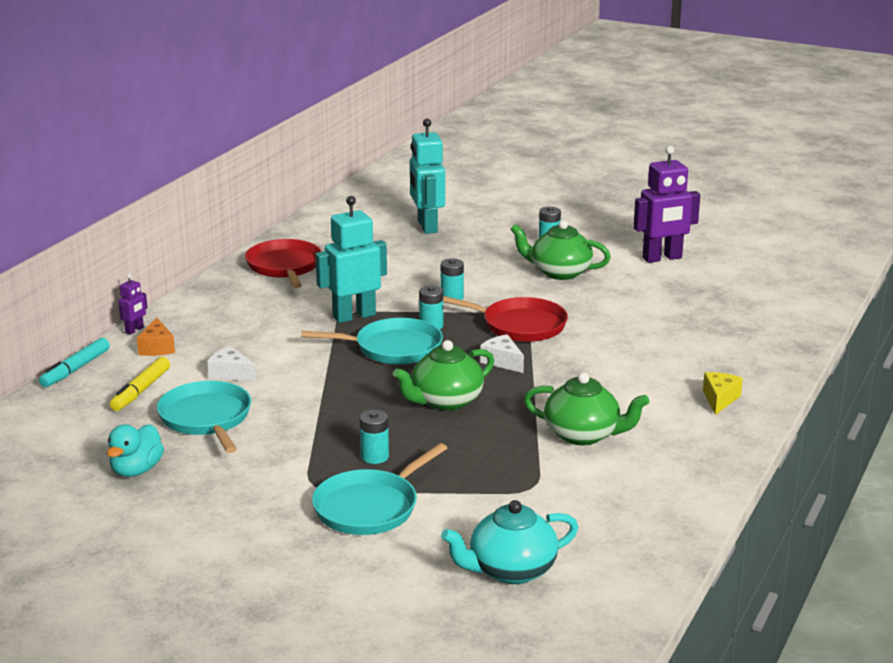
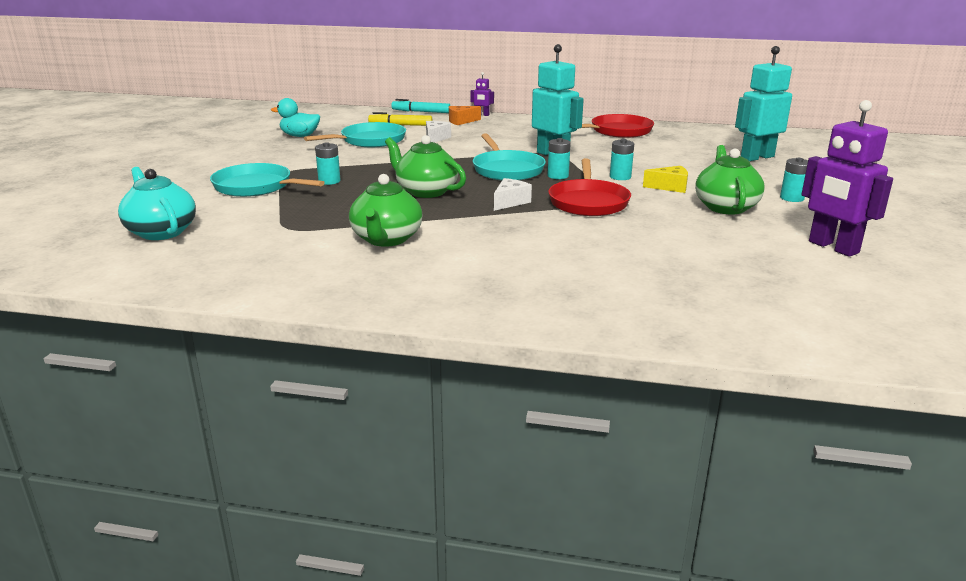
camera: 75 degrees right, 0 degrees up
(719, 399) = (491, 293): yellow cheese -> yellow cheese (670, 187)

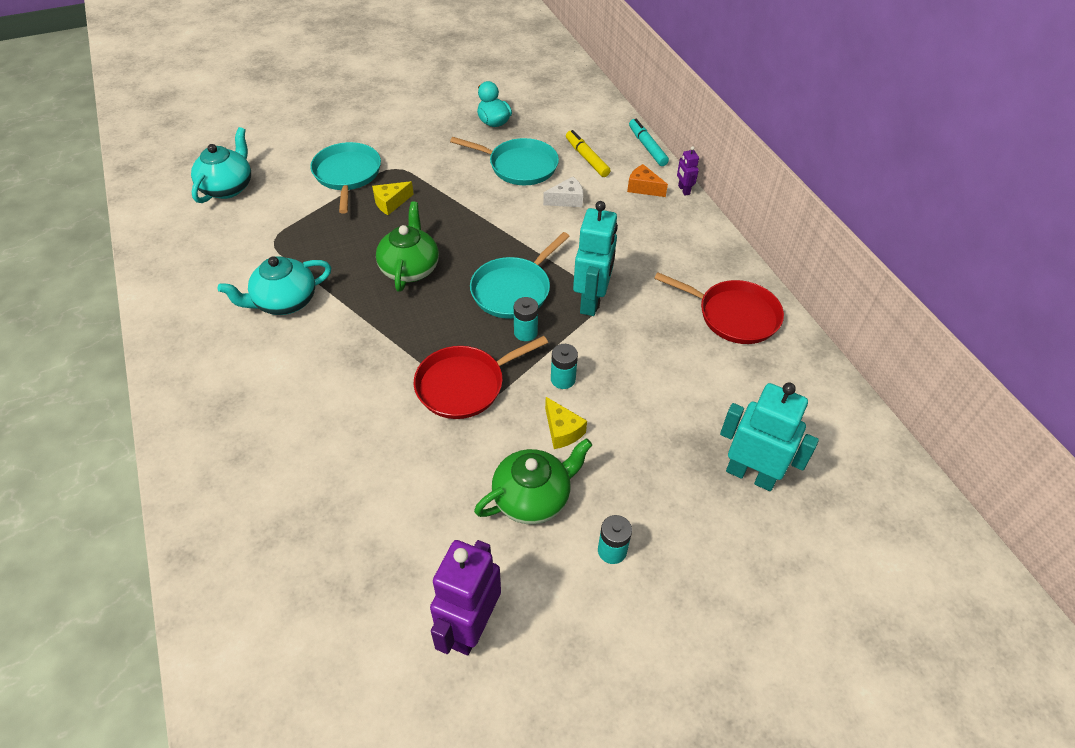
camera: 55 degrees right, 25 degrees up
(329, 181) = (391, 203): turquoise battery -> yellow cheese
(386, 239) = (284, 302): green teapot -> turquoise teapot
(510, 202) = (423, 332): white cheese -> none

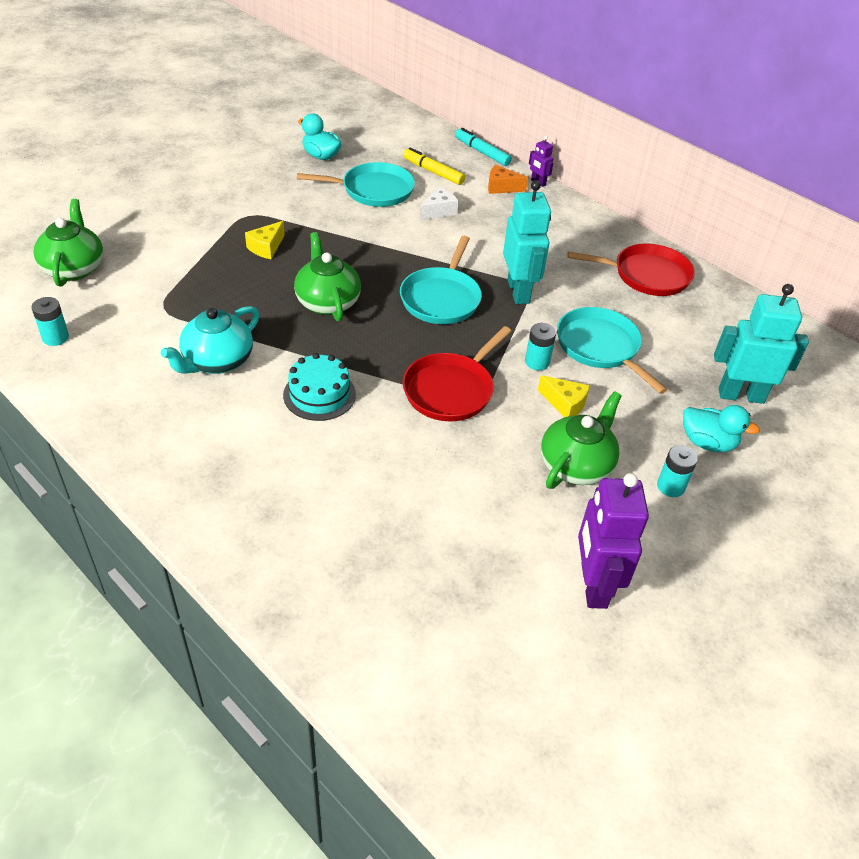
camera: 25 degrees left, 5 degrees down
(228, 187) = (74, 268): turquoise teapot -> green teapot
(347, 175) = (201, 231): turquoise pan -> turquoise pan (600, 347)
(348, 357) = (319, 394): none -> turquoise cake
(525, 332) = (477, 331): turquoise battery -> turquoise battery (55, 337)
(681, 516) = (707, 443): none -> turquoise duck

